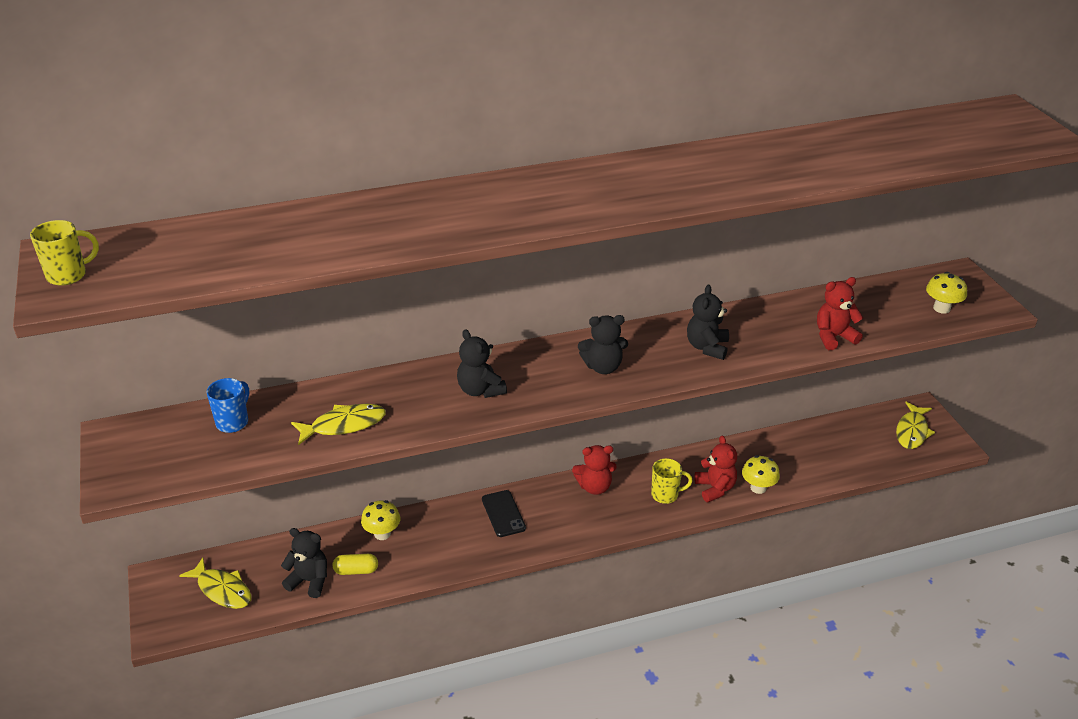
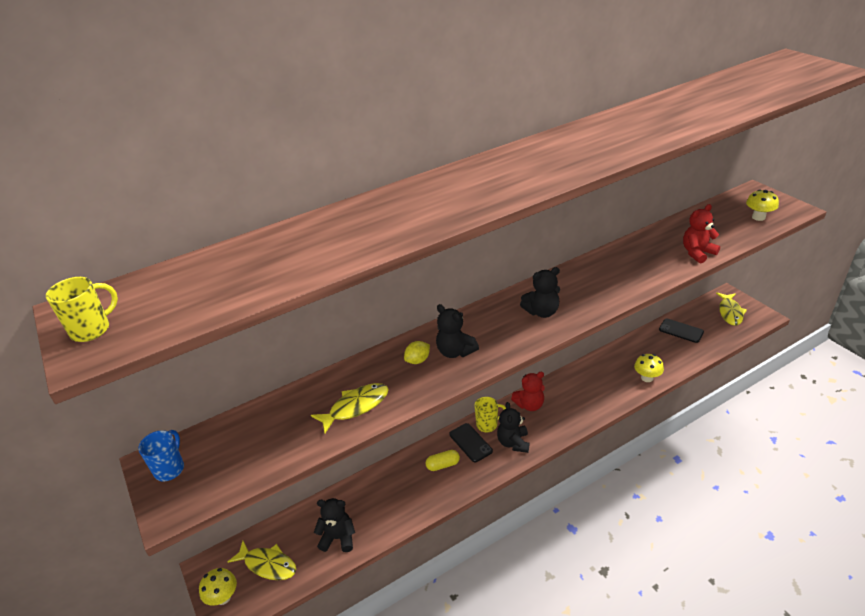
camera: 10 degrees left, 0 degrees up
(233, 422) = (258, 426): blue mug -> blue mug (170, 469)
(356, 570) = (373, 519): yellow capsule -> yellow capsule (443, 465)
(382, 534) = (383, 482): yellow mushroom -> yellow mushroom (223, 597)
(433, 390) = (418, 360): none -> yellow lemon
(665, 495) = (584, 399): yellow mug -> yellow mug (487, 424)
(707, 347) = (611, 280): black teddy bear -> black teddy bear (513, 443)
(715, 488) = (617, 385): red teddy bear -> none
(833, 440) = (681, 331): none -> black phone

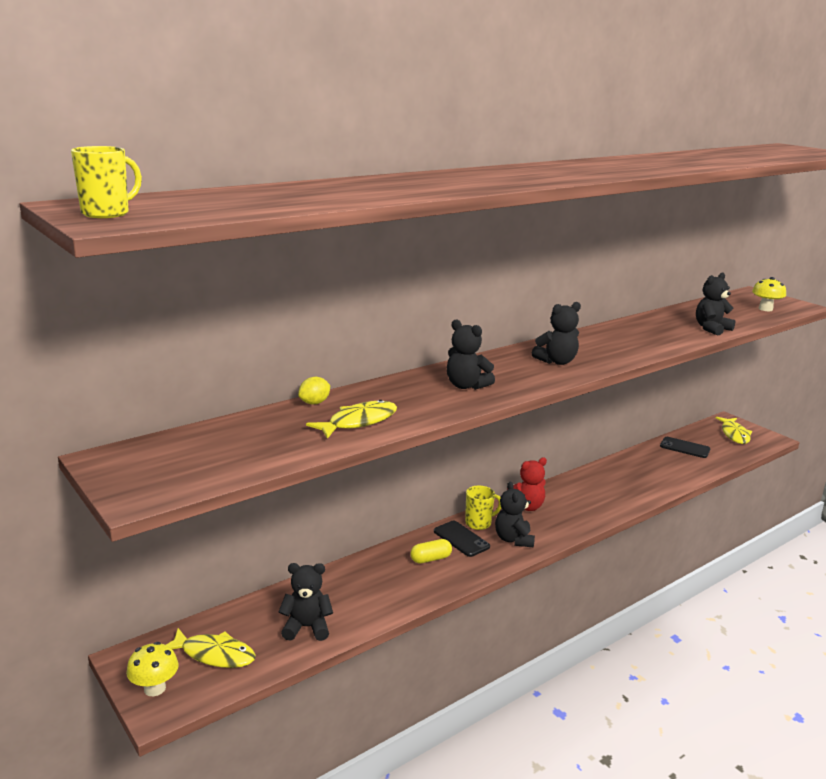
camera: 10 degrees left, 15 degrees down
(170, 469) = (130, 464): blue mug -> none
(418, 360) = (424, 391): yellow lemon -> yellow lemon (314, 403)
(647, 378) = (656, 486): yellow mushroom -> none
(697, 253) = (711, 329): red teddy bear -> black teddy bear

